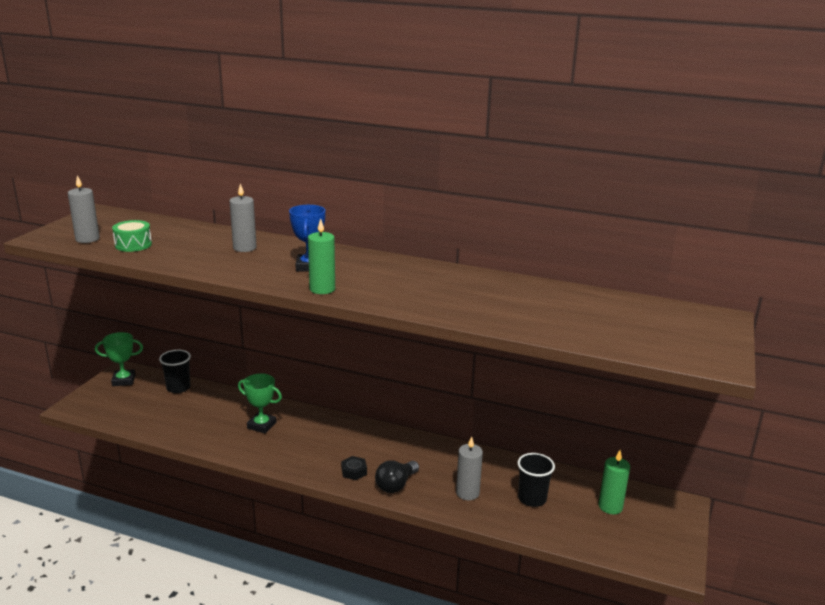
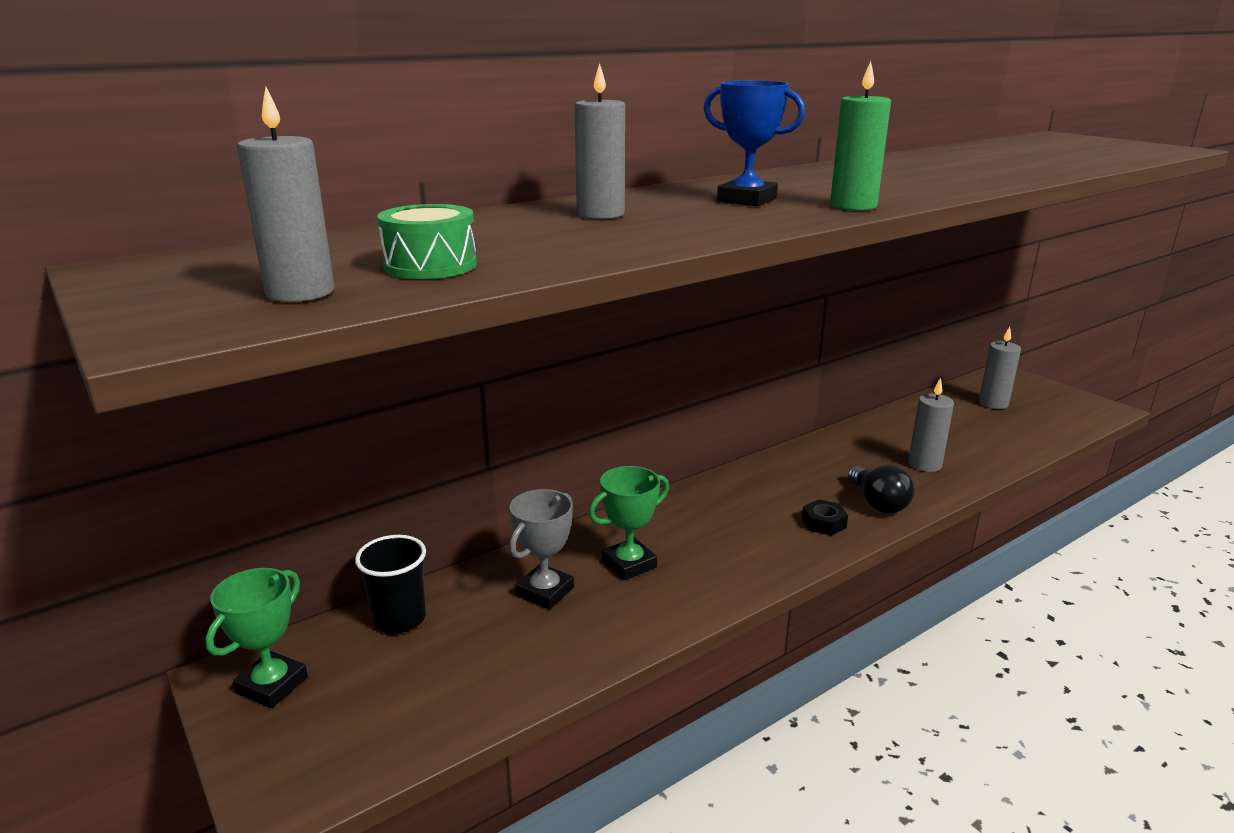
camera: 55 degrees left, 0 degrees up
(222, 412) = (545, 592): none -> grey trophy
(532, 499) = (957, 434): black cup -> none
(610, 506) = (993, 403): green candle -> grey candle

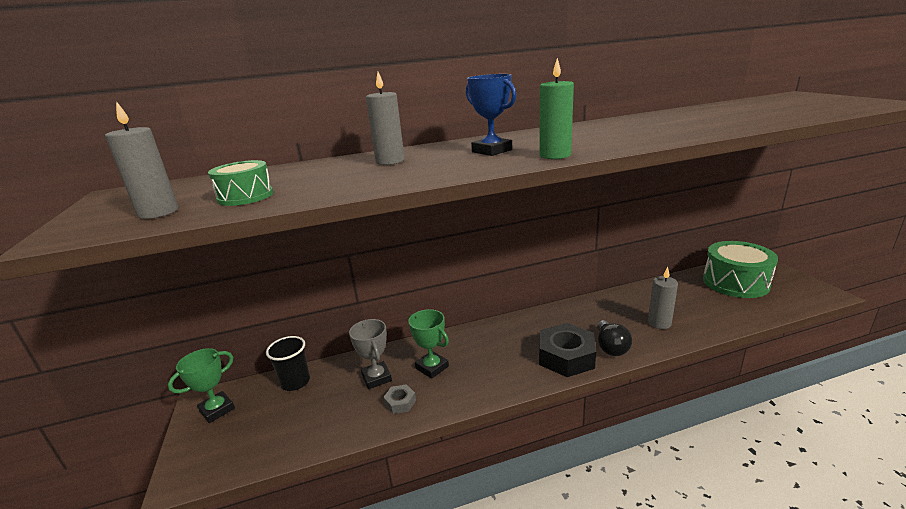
camera: 20 degrees right, 0 degrees up
(545, 592) = (376, 378): grey trophy -> grey trophy turned 75 degrees counterclockwise
(609, 621) = (400, 402): none -> grey nut
(629, 564) = (432, 367): green trophy -> green trophy turned 60 degrees clockwise
(824, 523) = (566, 356): black nut -> black nut, size x2.12
(993, 403) = (735, 282): grey candle -> green drum

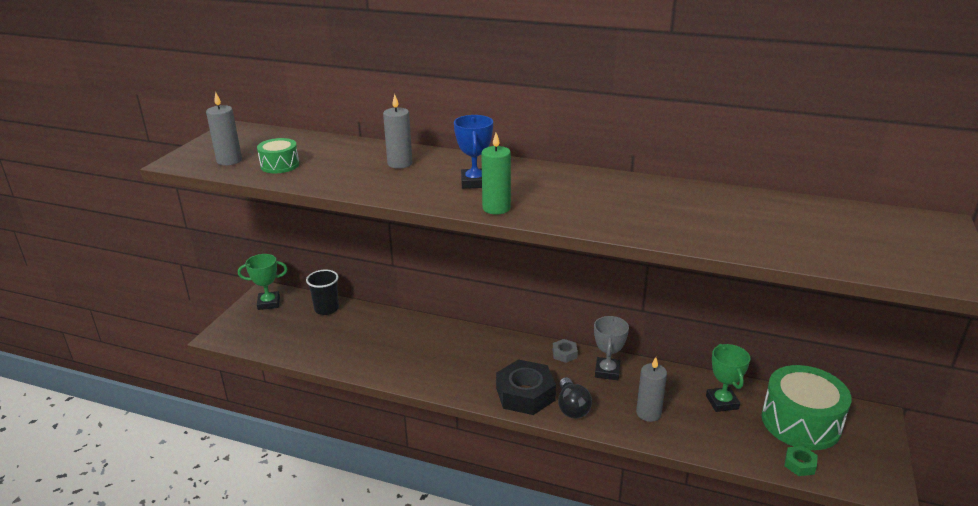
camera: 35 degrees right, 5 degrees up
(376, 378) = (376, 334): grey trophy -> grey trophy (607, 371)
(400, 402) = (371, 359): grey nut -> grey nut (564, 354)
(432, 367) = (420, 347): green trophy -> green trophy (722, 402)
(611, 347) = (572, 407): black light bulb -> black light bulb turned 45 degrees counterclockwise
(776, 305) = (799, 464): none -> green nut

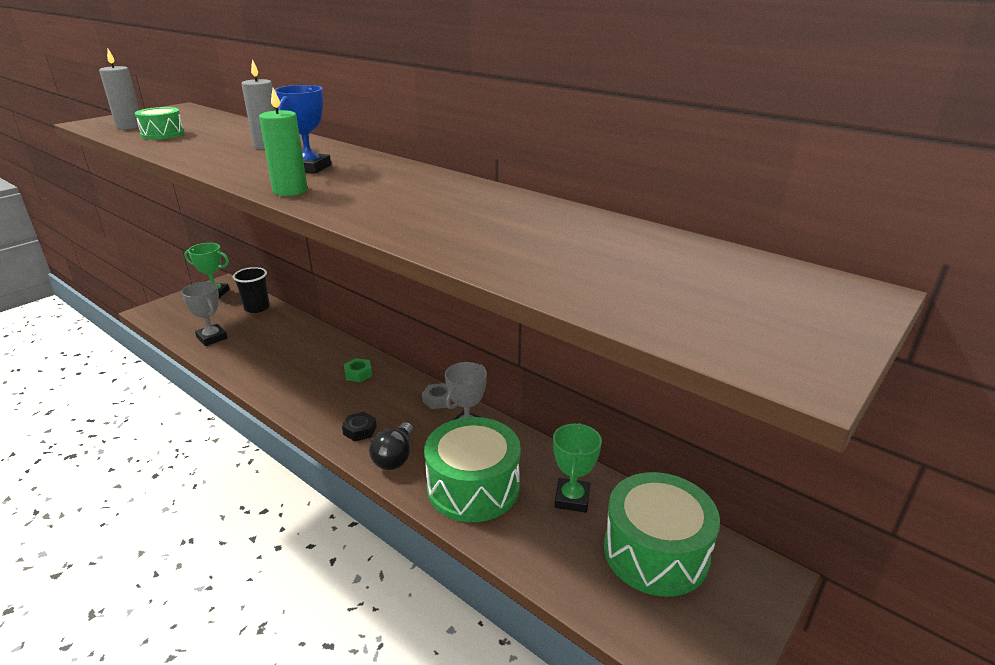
camera: 20 degrees right, 0 degrees up
(313, 347) = (212, 338): none -> grey trophy
(525, 394) = (360, 430): black nut -> black nut, size x0.47
(648, 413) = (473, 487): grey candle -> green drum
(799, 464) = (611, 606): green nut -> green nut (358, 374)

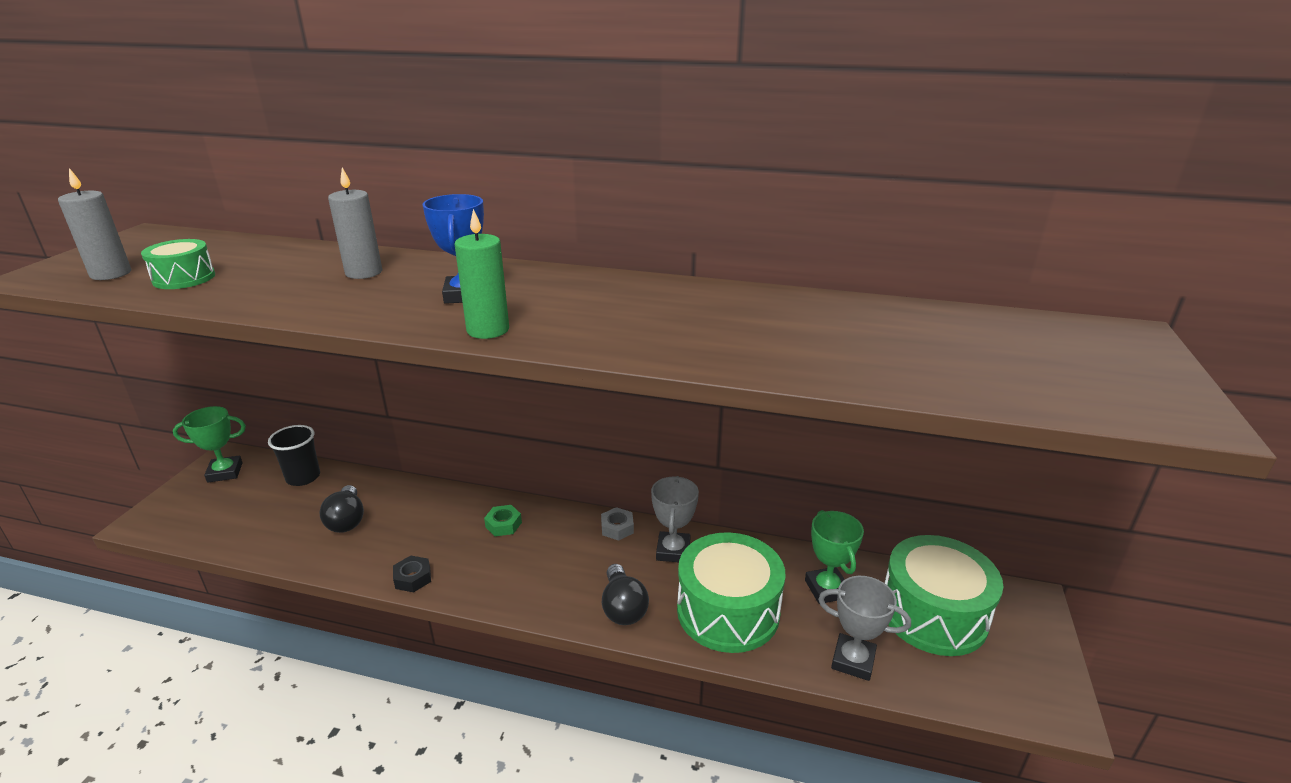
camera: 25 degrees left, 0 degrees up
(212, 338) = (272, 533): grey trophy -> grey trophy (853, 660)
(261, 342) = (347, 520): none -> black light bulb
(360, 430) = (559, 590): black nut -> black nut (413, 578)

